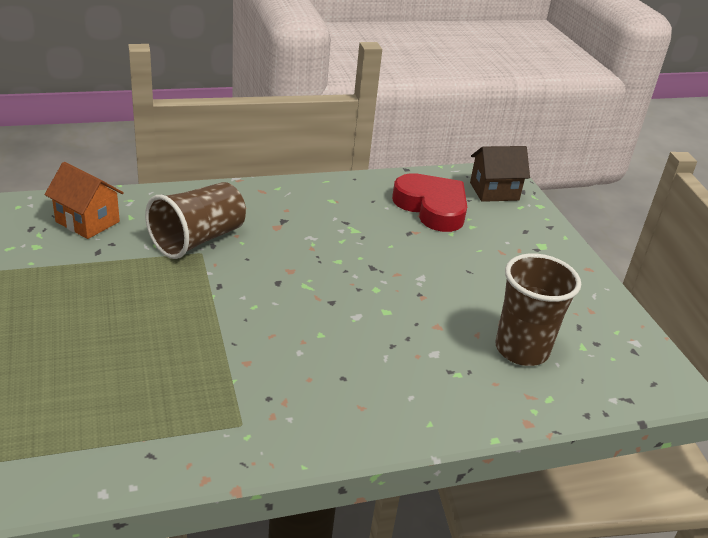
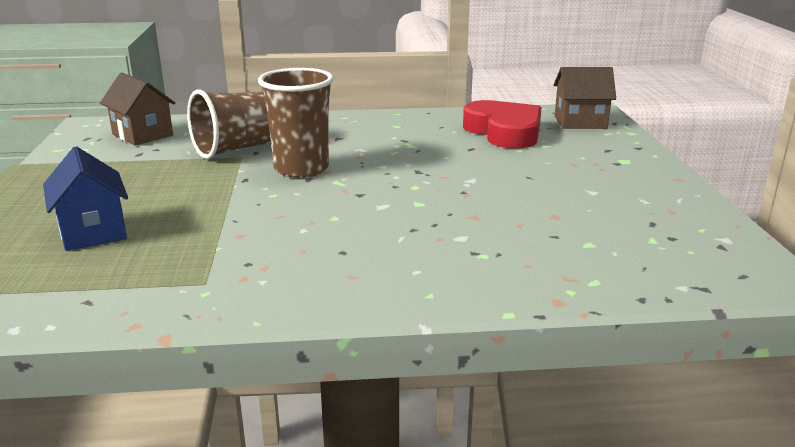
camera: 15 degrees right, 10 degrees down
(87, 222) = (142, 135): orange house -> brown house
(110, 367) = (93, 232): none -> blue house
(521, 350) = (571, 239): brown cup -> brown cup (301, 169)

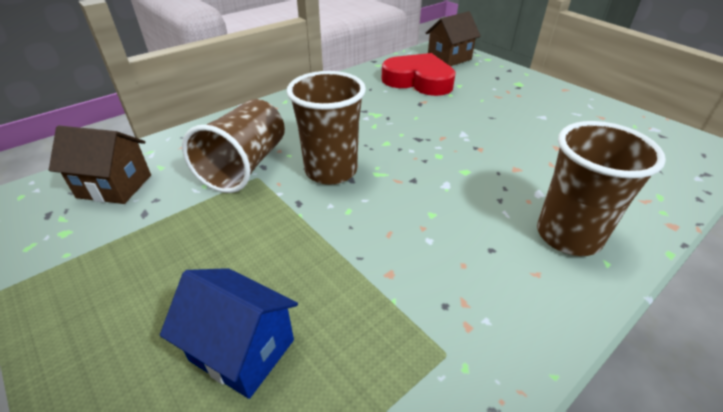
camera: 35 degrees left, 15 degrees up
(428, 268) = (568, 236): none -> brown cup

